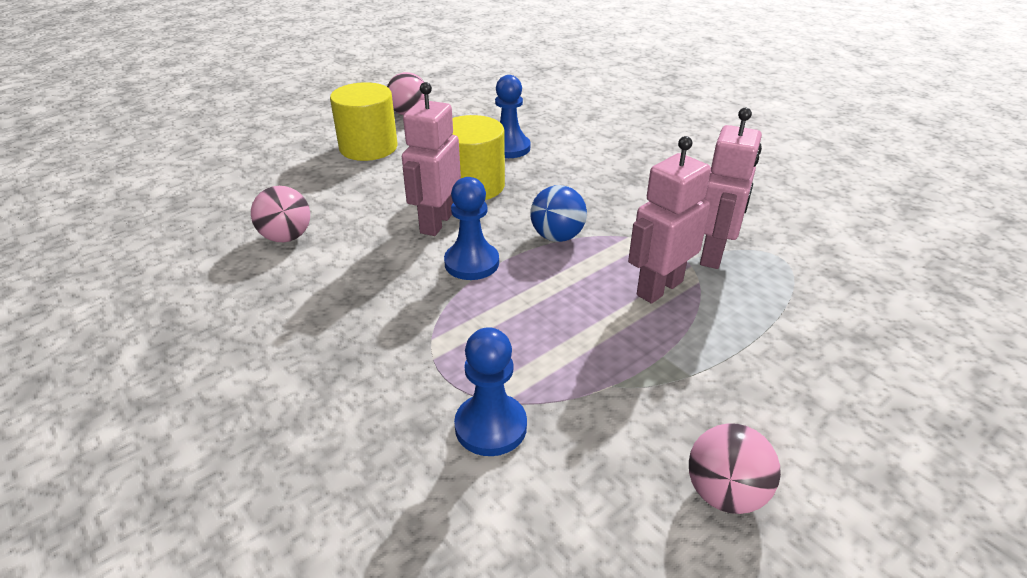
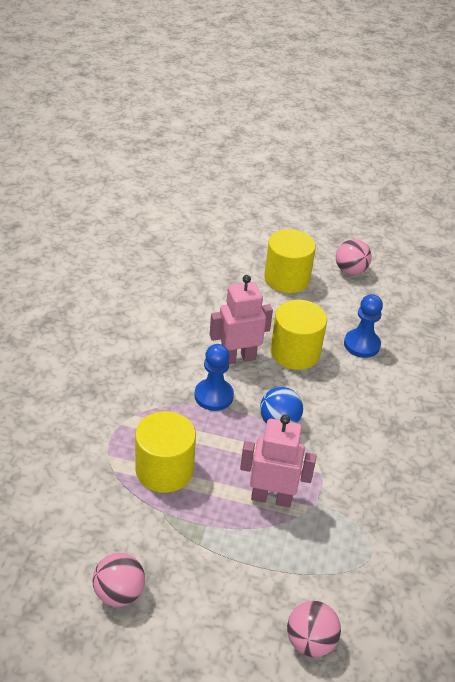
camera: 50 degrees right, 5 degrees up
(286, 237) = (163, 305): pink ball -> pink ball (310, 641)
(490, 426) = (92, 473): blue pawn -> none
(546, 353) = (164, 469): none -> yellow cylinder
(713, 254) = (338, 513): pink robot -> none

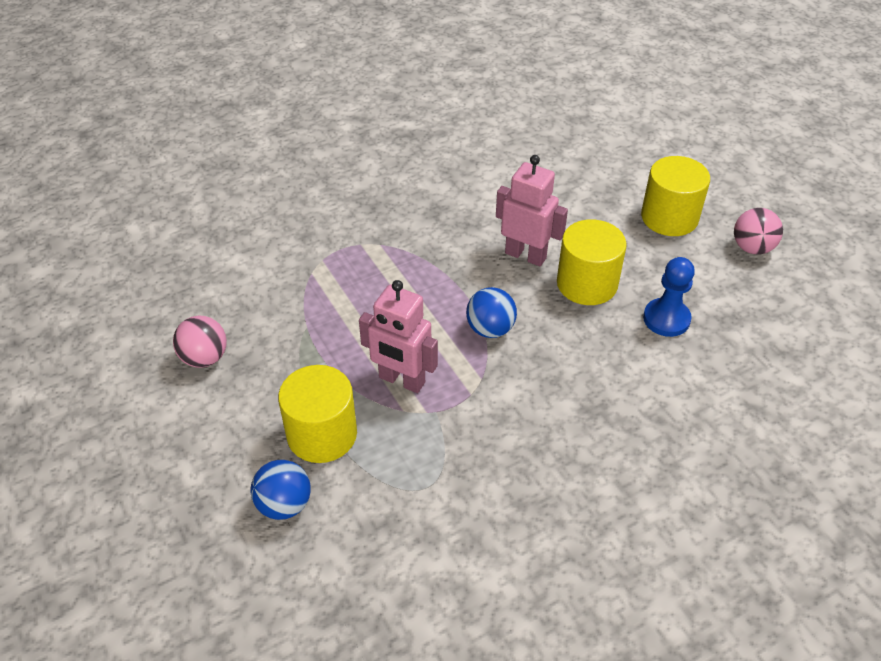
camera: 50 degrees right, 5 degrees up
(164, 469) = (348, 299): yellow cylinder -> yellow cylinder (322, 434)
(214, 396) = (462, 271): blue pawn -> none
(271, 498) = (401, 380): pink robot -> pink robot turned 150 degrees clockwise
(310, 641) = (284, 504): pink ball -> blue ball

